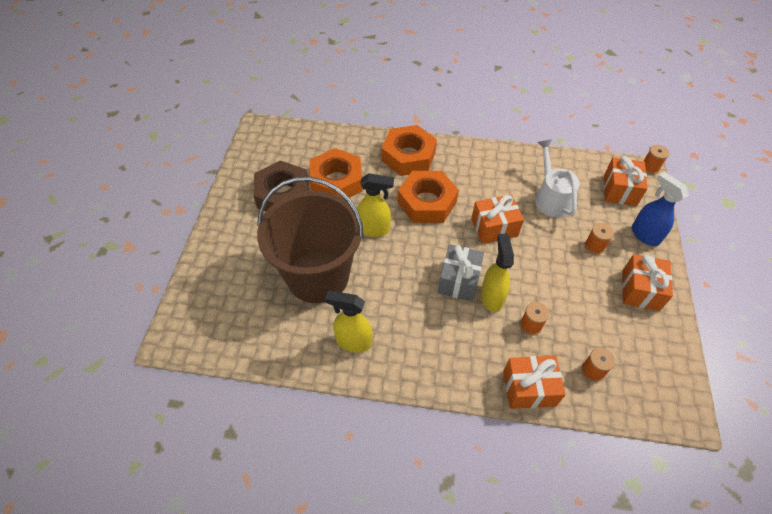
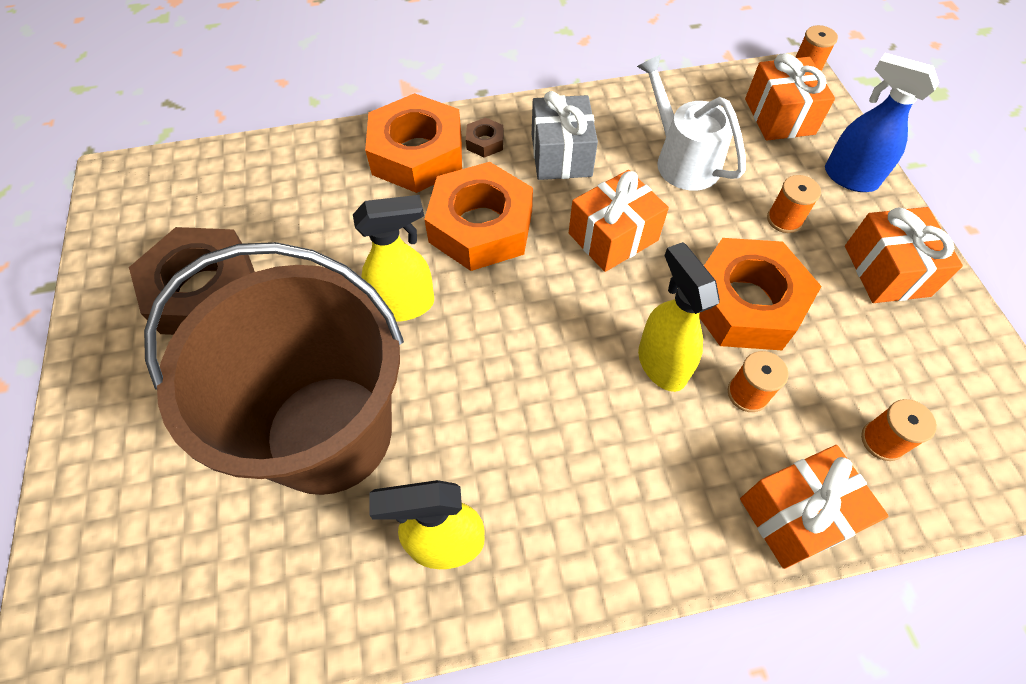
camera: 20 degrees left, 5 degrees up
(336, 181) = (302, 236): orange nut -> orange nut (745, 303)
(446, 159) = (485, 142): none -> brown nut
(458, 280) = (592, 352): grey gift -> grey gift (561, 155)

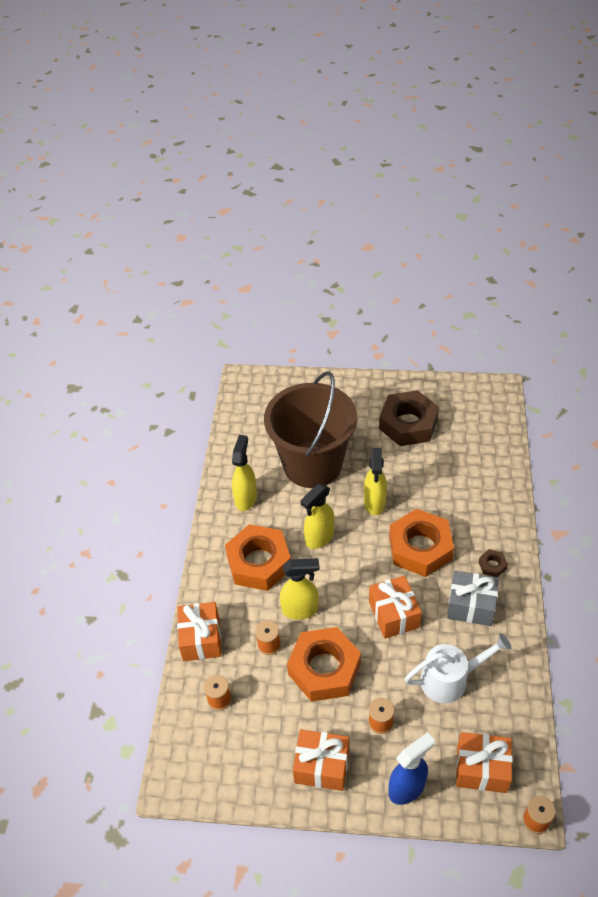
camera: 110 degrees right, 10 degrees down
(417, 154) = (488, 527): orange nut -> orange nut (259, 562)
(505, 374) = (319, 538): none -> yellow spray bottle

